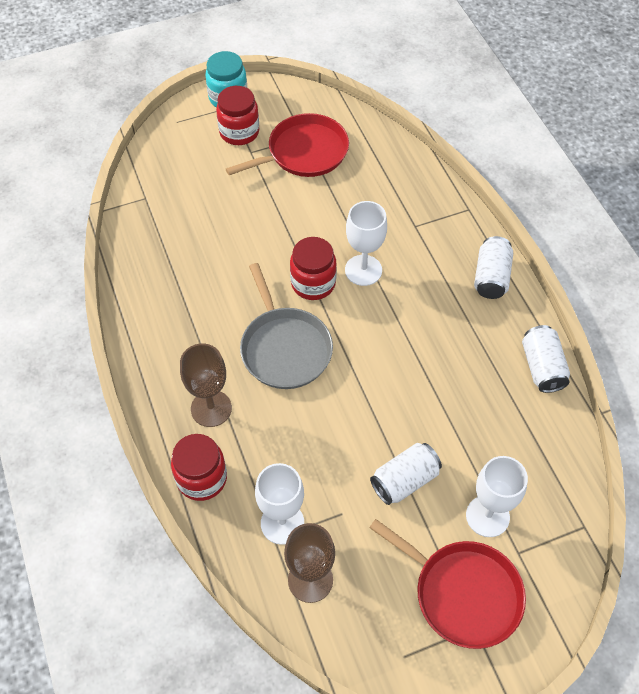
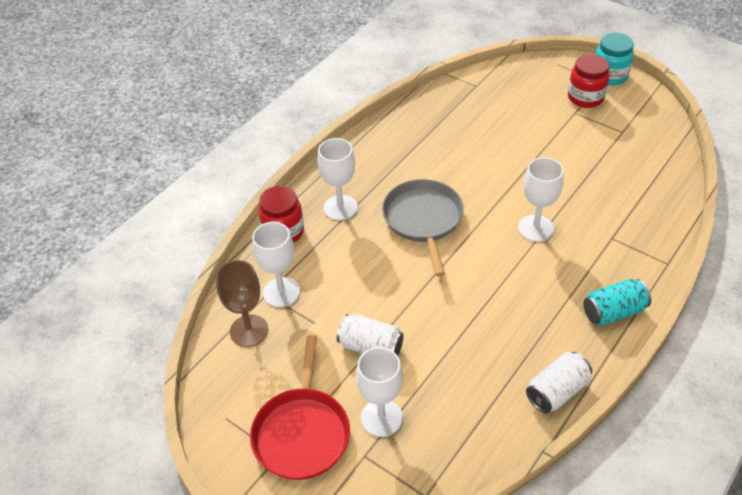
camera: 60 degrees right, 10 degrees down
(211, 408) = (340, 208): brown goblet -> white goblet
(284, 348) = (423, 220): grey pan -> grey pan turned 135 degrees clockwise
(304, 152) = (608, 139): red pan -> none
(313, 283) = (494, 206): red jar -> none
(491, 277) = (613, 312): white can -> turquoise can

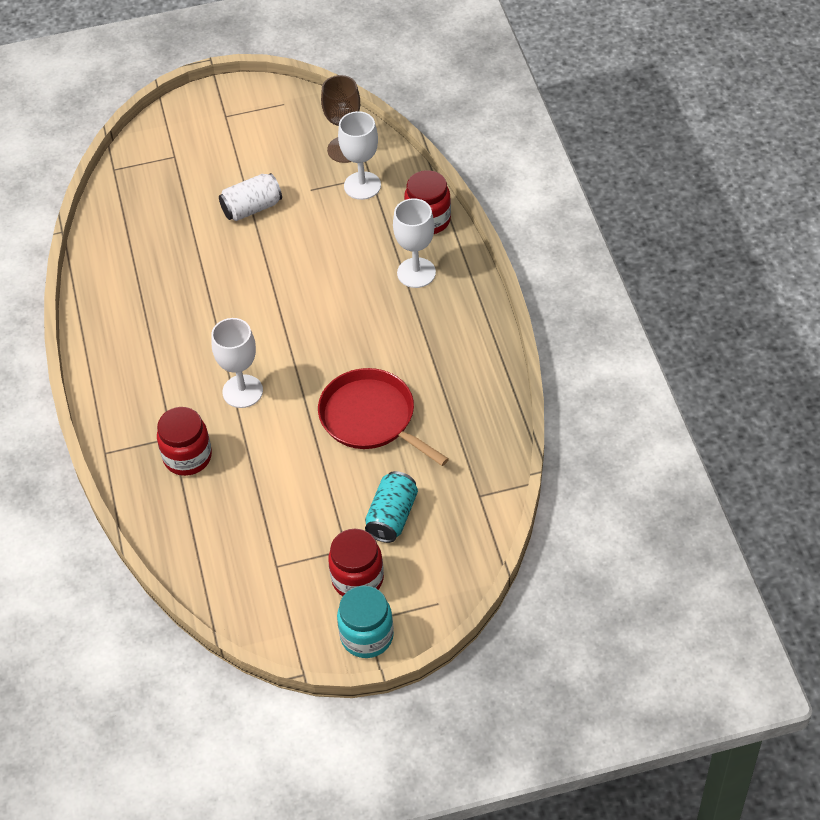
camera: 130 degrees right, 5 degrees up
(302, 432) = (227, 135): red pan -> red pan (371, 418)
(381, 418) = (190, 180): white goblet -> none
(423, 220) = (339, 320): grey pan -> none
(557, 391) = (95, 287): white can -> none
(613, 312) = (110, 374): turquoise can -> turquoise can (392, 516)
(614, 219) = (187, 457): none -> red jar

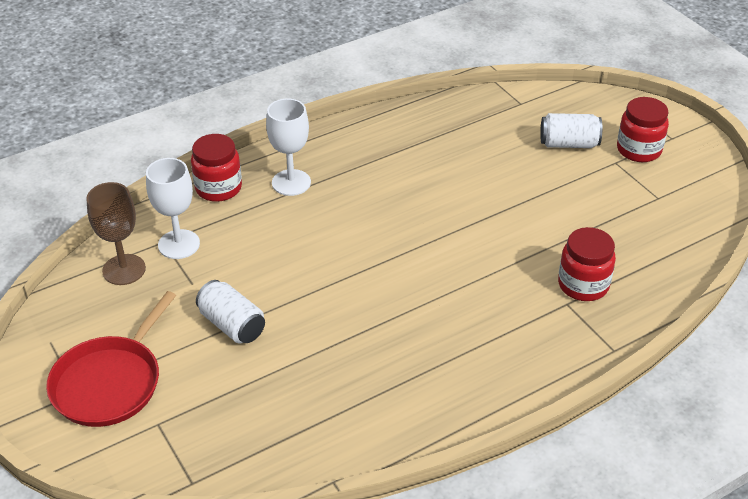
camera: 110 degrees left, 10 degrees down
(242, 391) = (486, 266): white goblet -> none
(367, 636) = (684, 135): turquoise jar -> none
(371, 418) = (475, 176): red pan -> red pan (110, 382)
(392, 516) = (568, 144): turquoise can -> white can

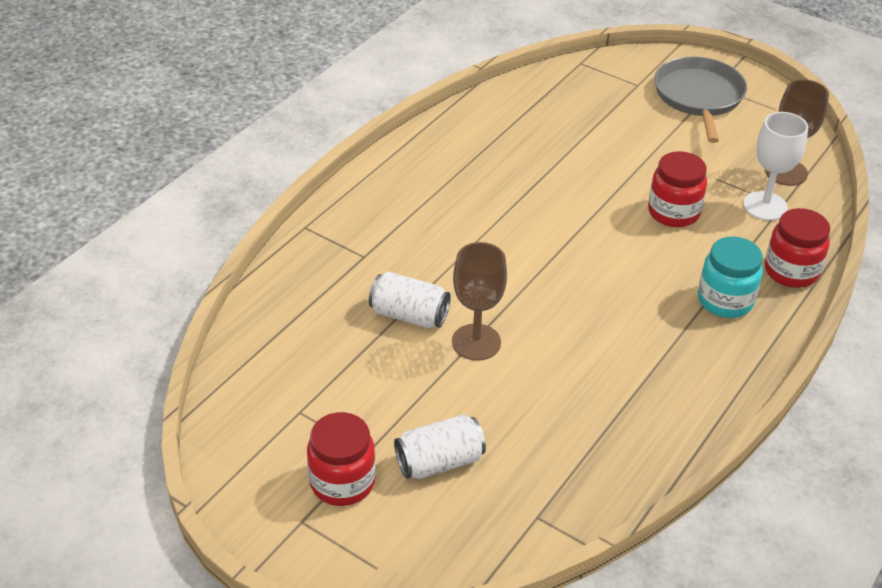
camera: 155 degrees right, 0 degrees up
(110, 382) = (699, 97): red pan -> grey pan
(232, 325) = (649, 157): white can -> white can (409, 315)
(291, 182) = (725, 300): white goblet -> turquoise jar
(504, 207) = (476, 342): none -> brown goblet
(583, 285) = (354, 278): red jar -> red jar (673, 212)

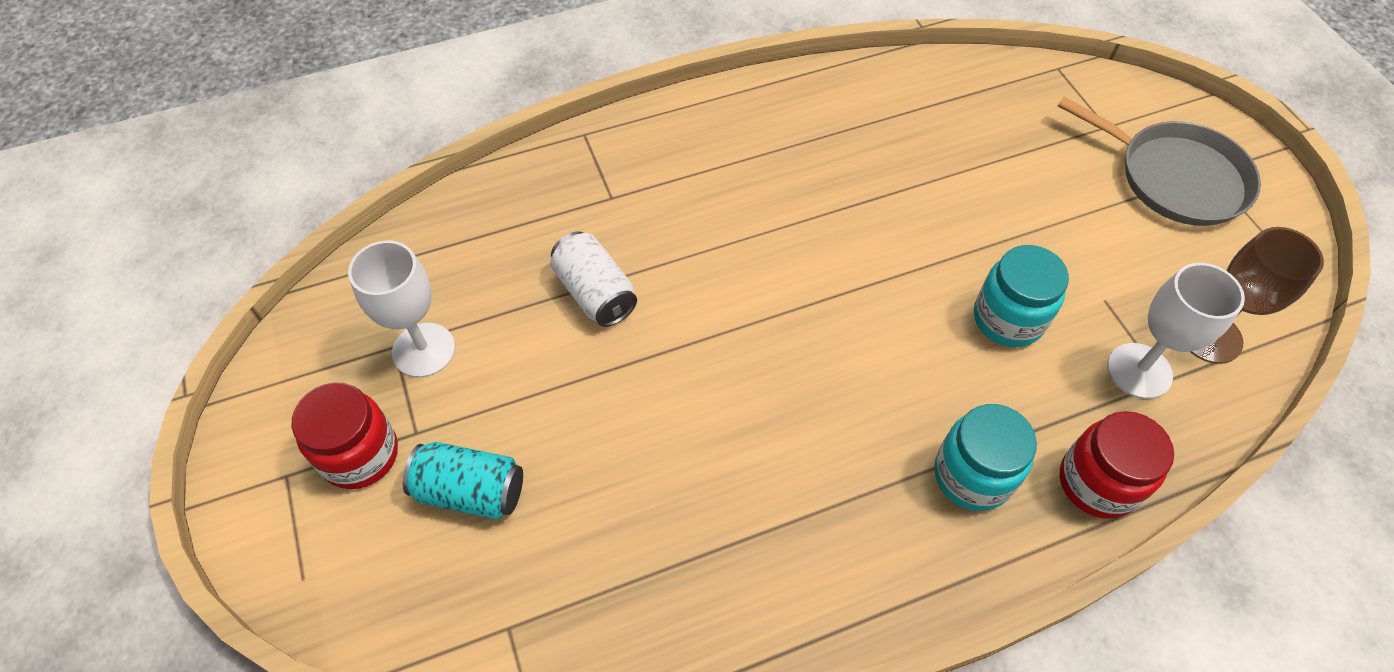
camera: 35 degrees right, 15 degrees up
(323, 403) = (423, 350): none -> white goblet
(439, 462) = (470, 491): white can -> turquoise can
(476, 342) = (634, 365): brown goblet -> none
(673, 212) = (1008, 319): red jar -> turquoise jar
(699, 97) = (1175, 177): grey pan -> grey pan turned 90 degrees clockwise

